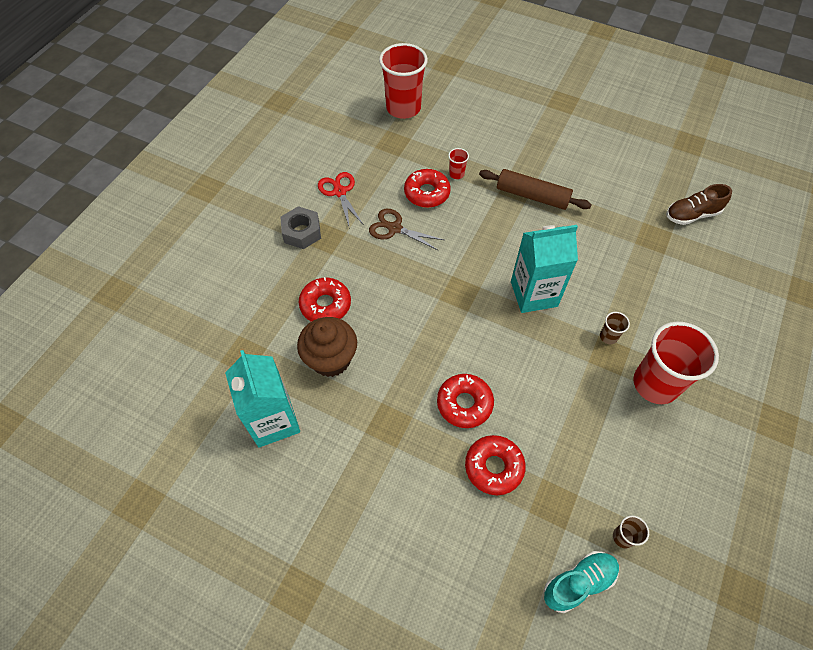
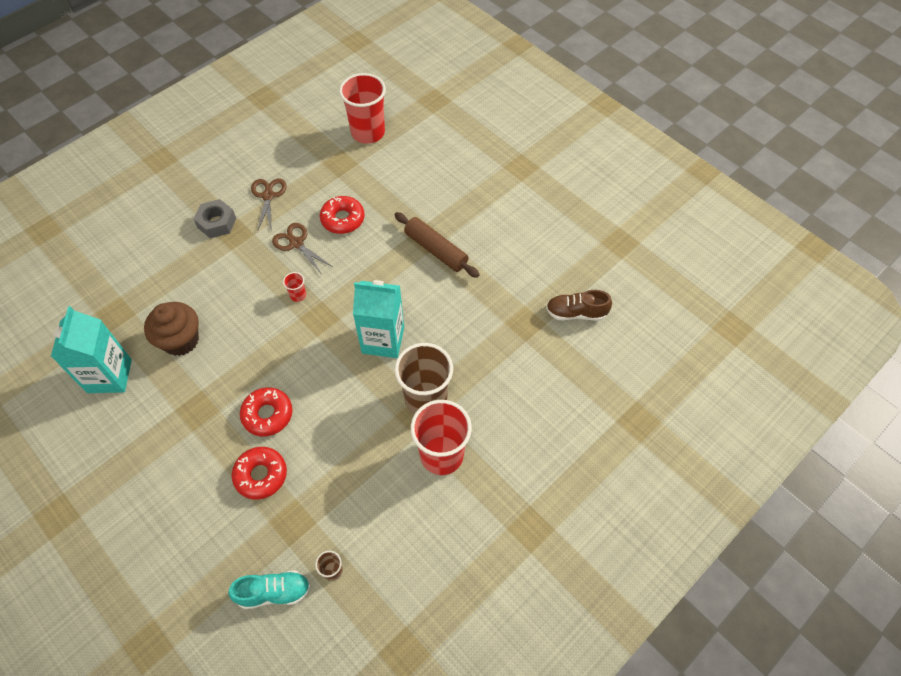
camera: 20 degrees right, 0 degrees up
(325, 305) = (202, 293): red donut -> none
(339, 192) = (268, 196): red scissors -> brown scissors
(456, 174) = (379, 209): red cup -> red cup (298, 295)
(608, 336) = (426, 399): brown cup -> brown cup, size x2.41

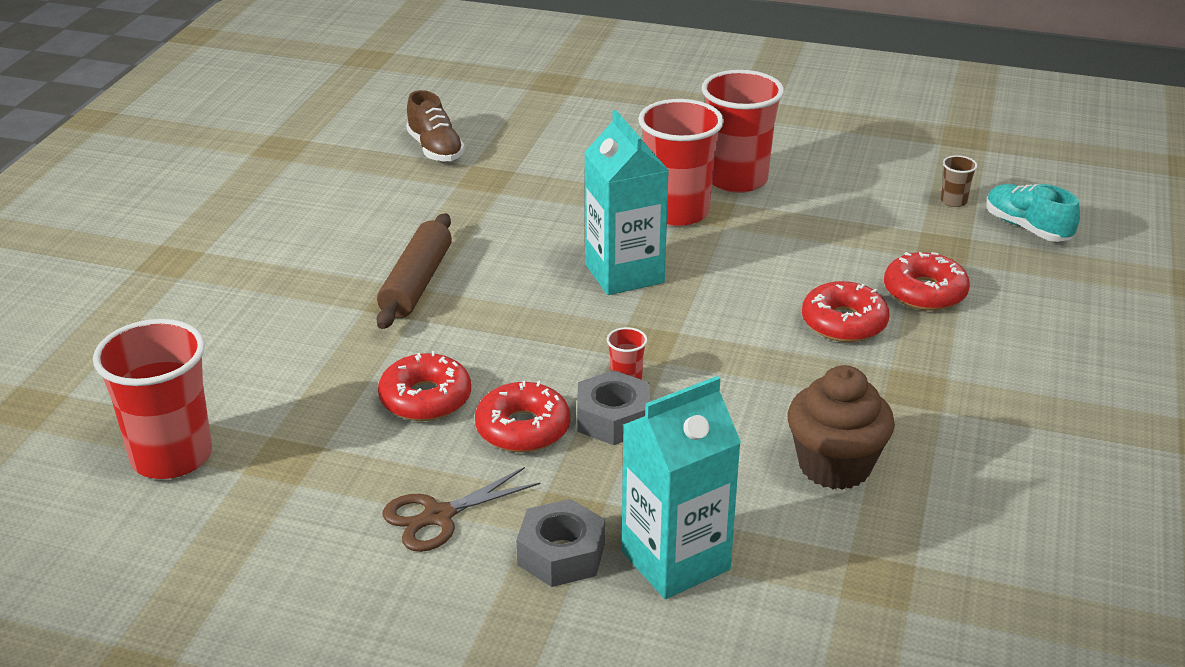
camera: 120 degrees left, 25 degrees down
(109, 376) = (981, 513): turquoise carton -> turquoise carton (675, 560)
(277, 277) = (613, 418): none -> grey nut
(296, 243) = (523, 429): brown scissors -> red donut
(426, 399) = (677, 212): brown cup -> red cup

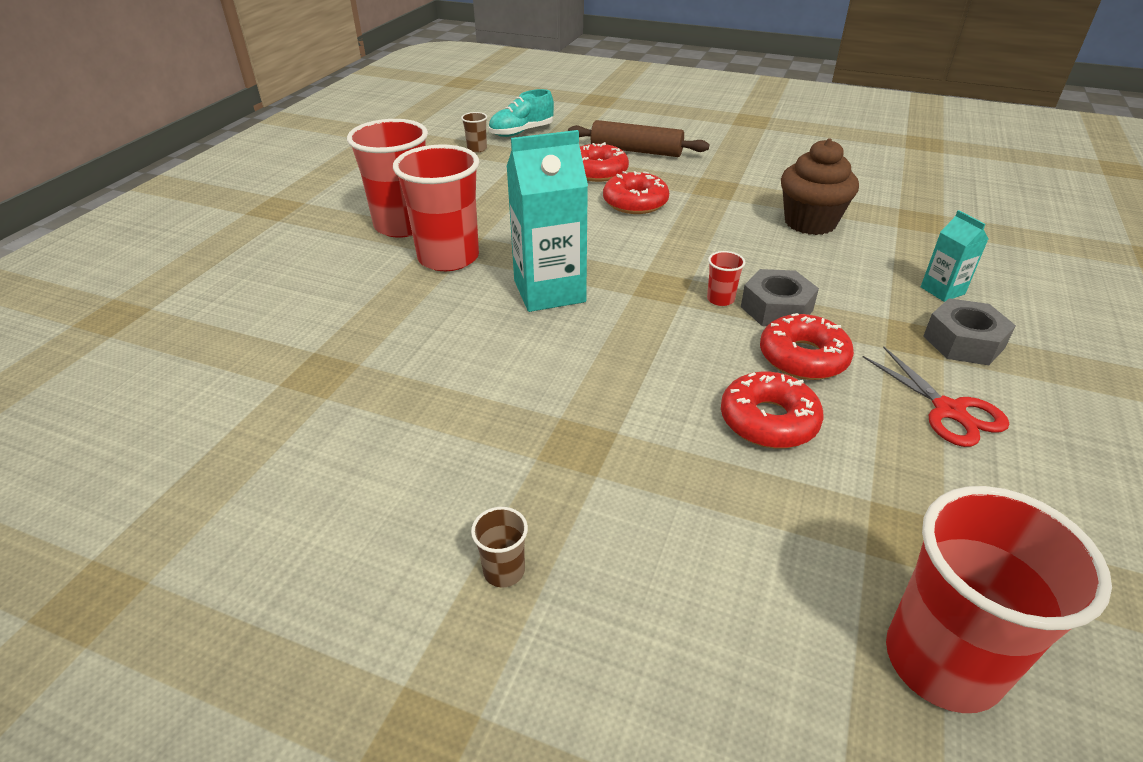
camera: 85 degrees left, 5 degrees up
(279, 276) = (504, 571): none -> brown cup
(416, 283) = (544, 430): brown rolling pin -> brown rolling pin (636, 151)
(435, 149) = (217, 416): brown shoe -> none
(438, 516) = (949, 411): brown scissors -> red scissors
(675, 560) = (942, 290): turquoise carton -> turquoise carton, size x0.51

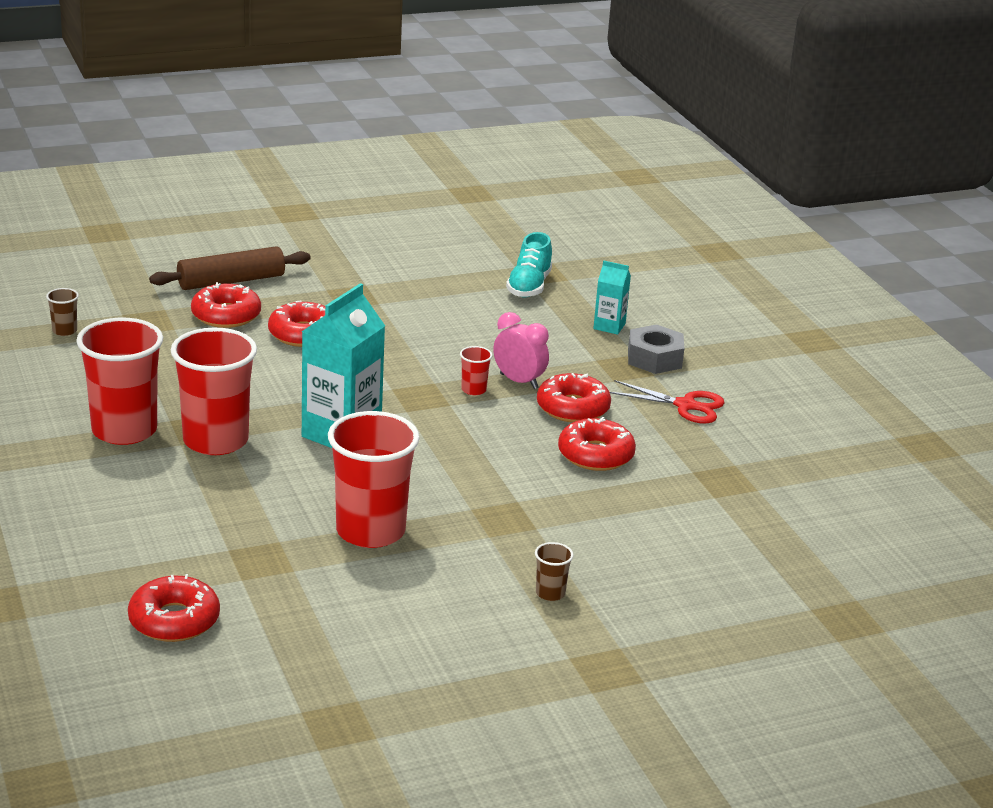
camera: 45 degrees left, 10 degrees down
(177, 394) = (174, 620): none -> red donut
(521, 132) = (81, 297): turquoise shoe -> turquoise shoe (529, 286)
(776, 308) = (519, 381): grey nut -> pink clock
(810, 222) = (465, 303): brown cupcake -> none
(942, 661) = (788, 524): red cup -> red cup (370, 531)

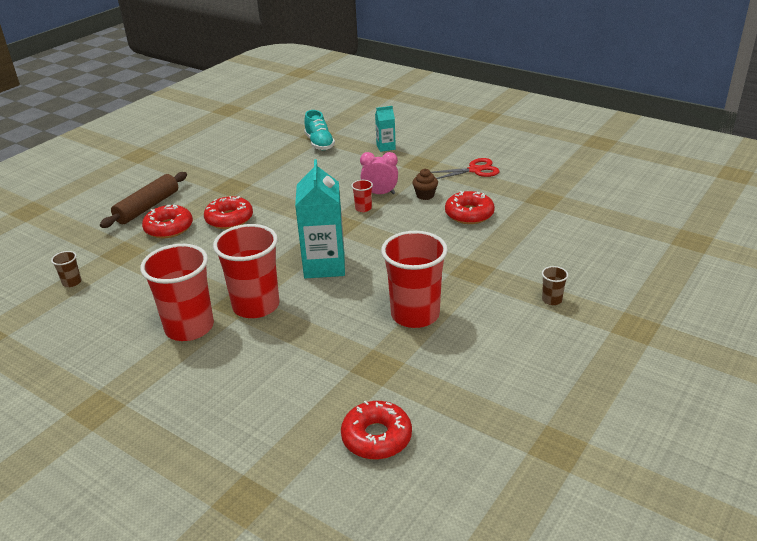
camera: 30 degrees left, 5 degrees up
(573, 408) = (425, 195): red donut -> brown cupcake
(654, 358) = (429, 153): grey nut -> none

